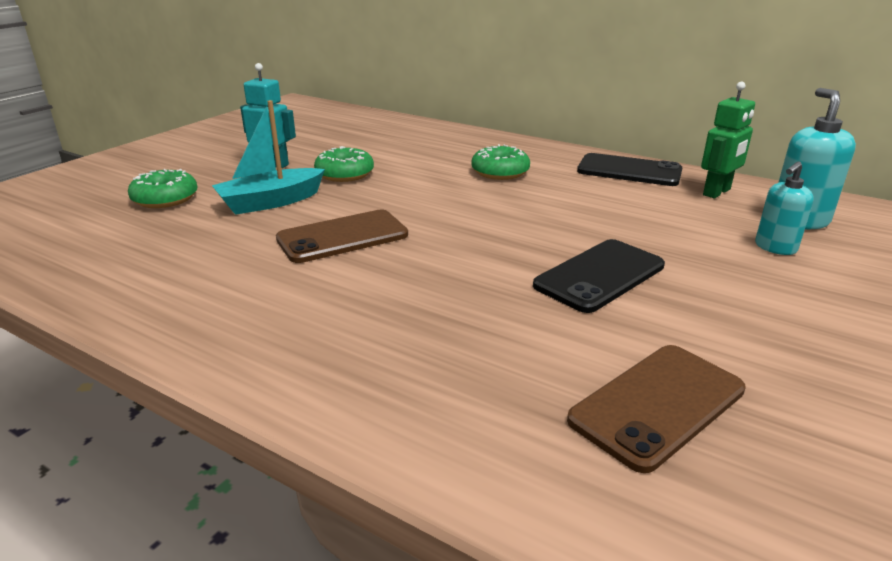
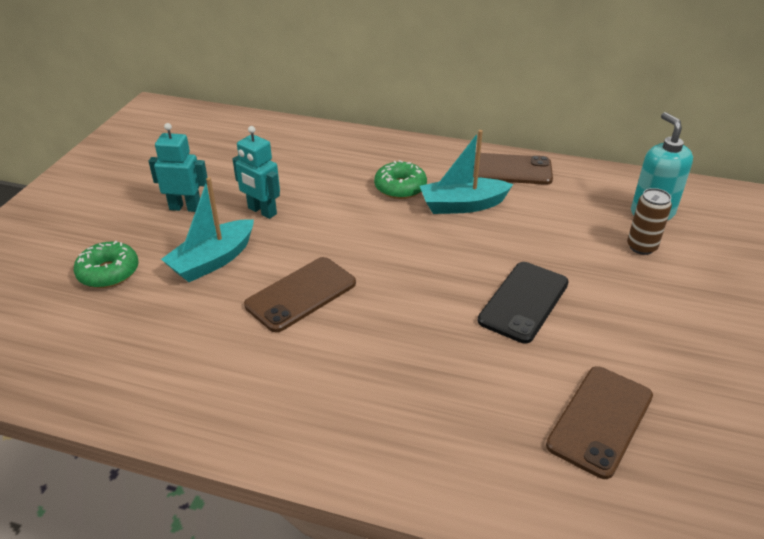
camera: 15 degrees left, 10 degrees up
(345, 174) = (262, 211): green donut -> turquoise robot
(563, 191) = (462, 205): none -> turquoise boat
(629, 171) = (508, 169): black phone -> brown phone
(717, 192) = (584, 187): green robot -> none
(775, 248) = (641, 247): turquoise soap dispenser -> brown can

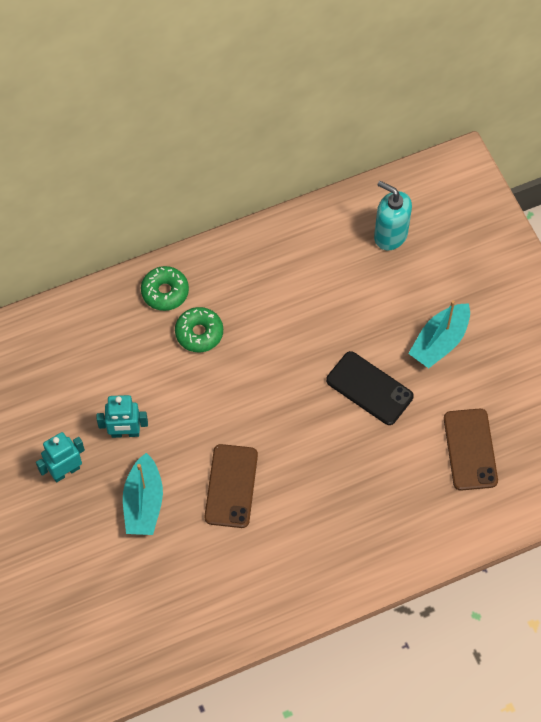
camera: 40 degrees left, 25 degrees up
(108, 272) = (86, 566): green donut -> green donut (165, 292)
(462, 205) = (259, 321): turquoise boat -> turquoise boat (439, 342)
(508, 169) = (259, 253): brown phone -> none
(523, 302) = (369, 388): black phone -> black phone turned 45 degrees counterclockwise
(641, 247) = (405, 280): brown can -> none

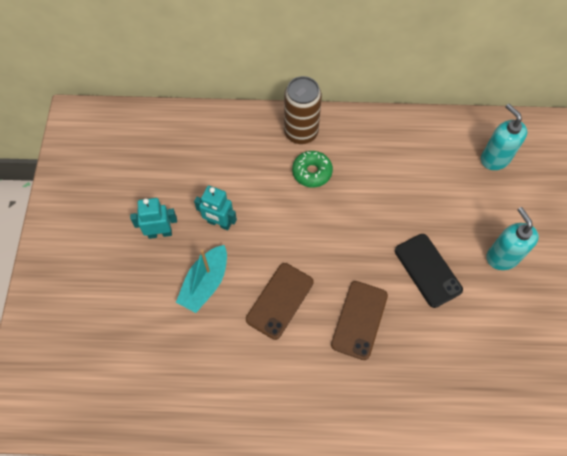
camera: 25 degrees right, 0 degrees up
(165, 292) = (301, 132): green donut -> brown can
(439, 342) = (502, 257): turquoise boat -> turquoise soap dispenser
(470, 449) = (493, 358): brown phone -> brown phone (359, 320)

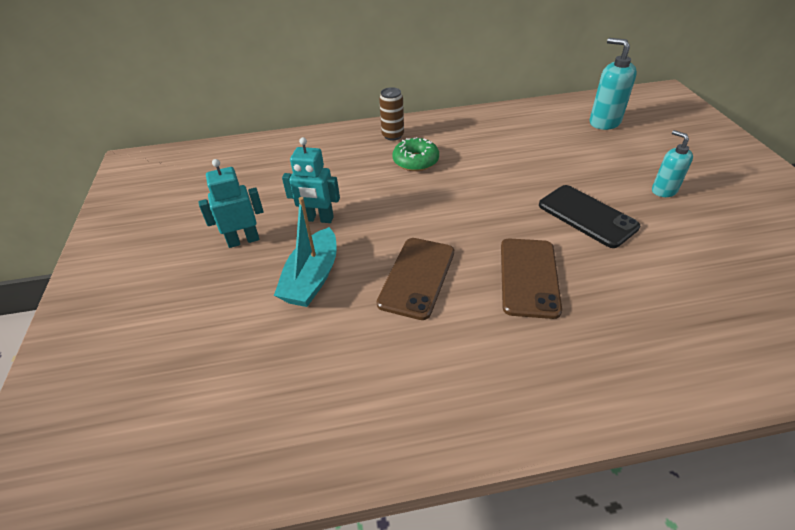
camera: 10 degrees left, 20 degrees down
(301, 132) = (393, 135): brown can -> brown can, size x0.59
(502, 257) = (663, 190): turquoise soap dispenser -> turquoise soap dispenser, size x0.65

